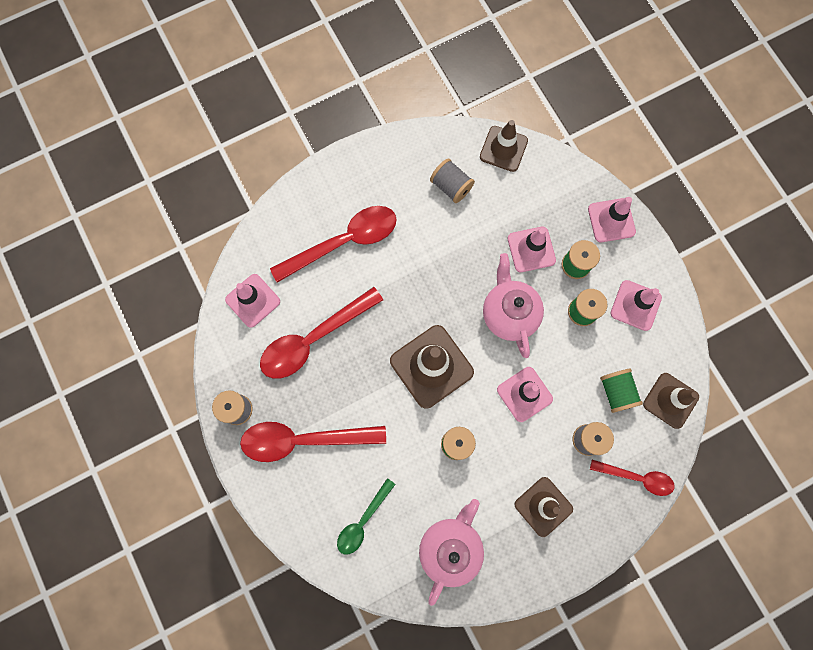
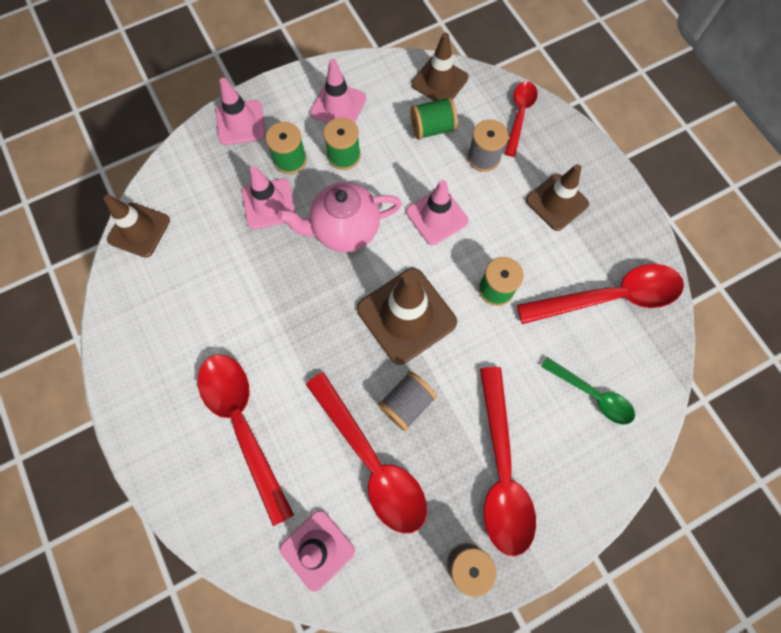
camera: 90 degrees left, 5 degrees down
(450, 547) = (610, 297): pink teapot -> red spoon
(451, 186) = (181, 290): grey spool -> grey spool (406, 403)

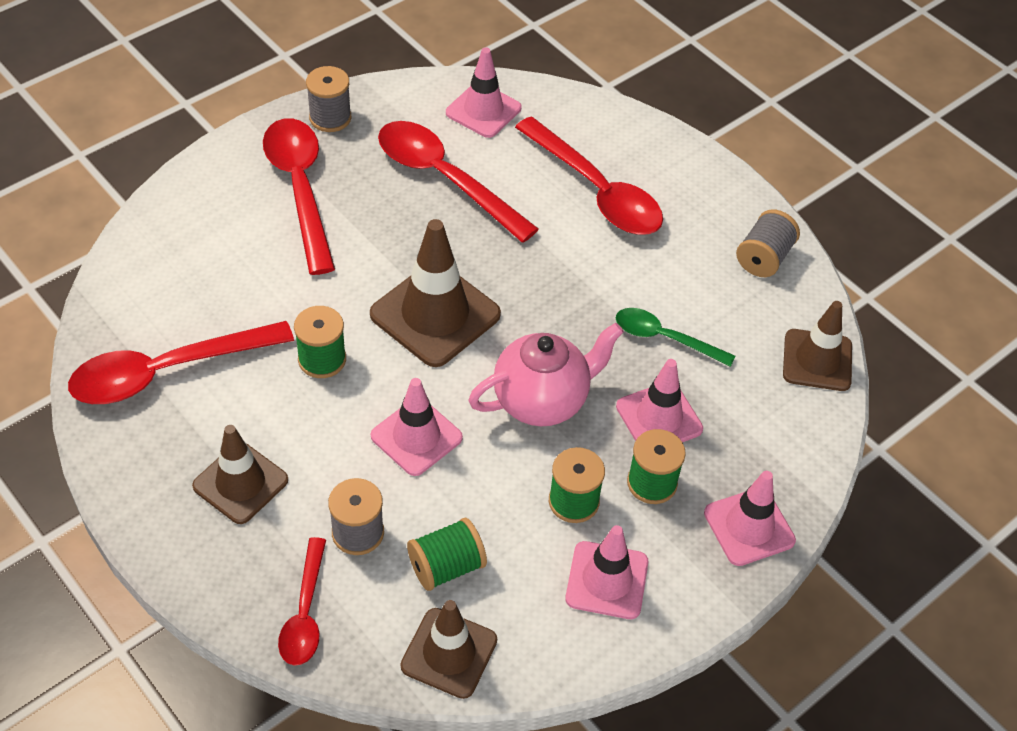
camera: 165 degrees right, 20 degrees down
(406, 403) = (417, 231): grey spool -> grey spool (764, 258)
(592, 395) = (194, 267): green spoon -> green spoon (664, 338)

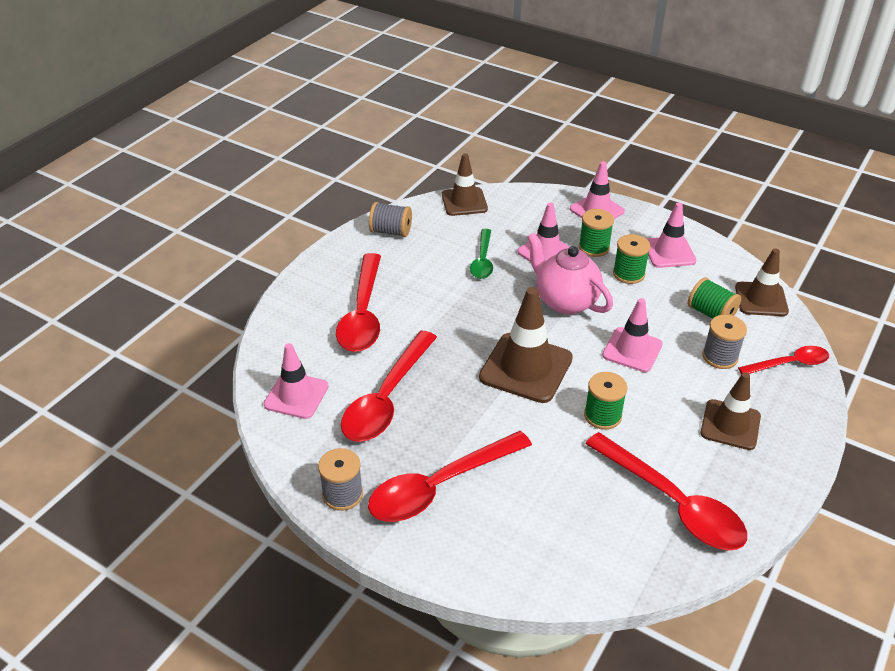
camera: 105 degrees left, 10 degrees down
(597, 191) = (363, 314): red spoon -> red spoon turned 150 degrees clockwise

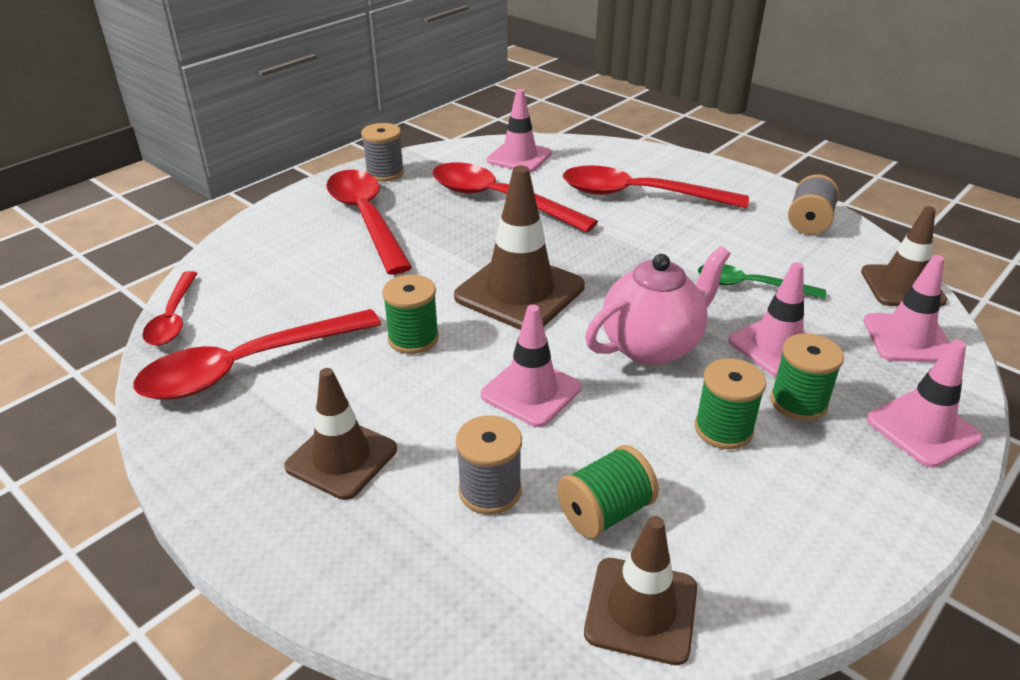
camera: 100 degrees right, 5 degrees down
(669, 252) = (796, 501): pink traffic cone -> pink traffic cone (907, 338)
(789, 364) = (445, 589): red spoon -> red spoon (173, 318)

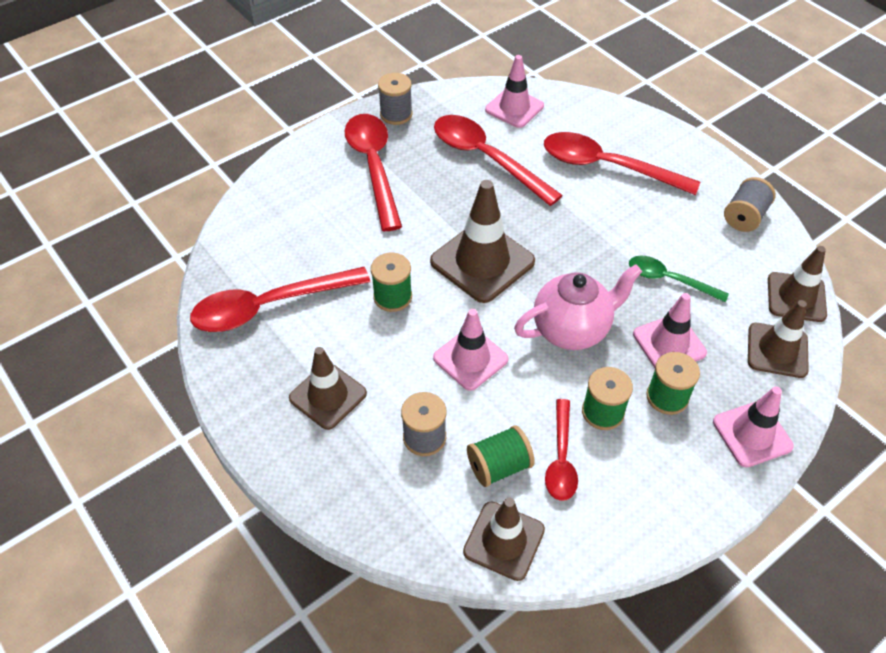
camera: 10 degrees right, 15 degrees up
(173, 318) = (218, 253): red spoon -> red spoon (561, 459)
(907, 338) = (777, 350): pink traffic cone -> brown traffic cone

